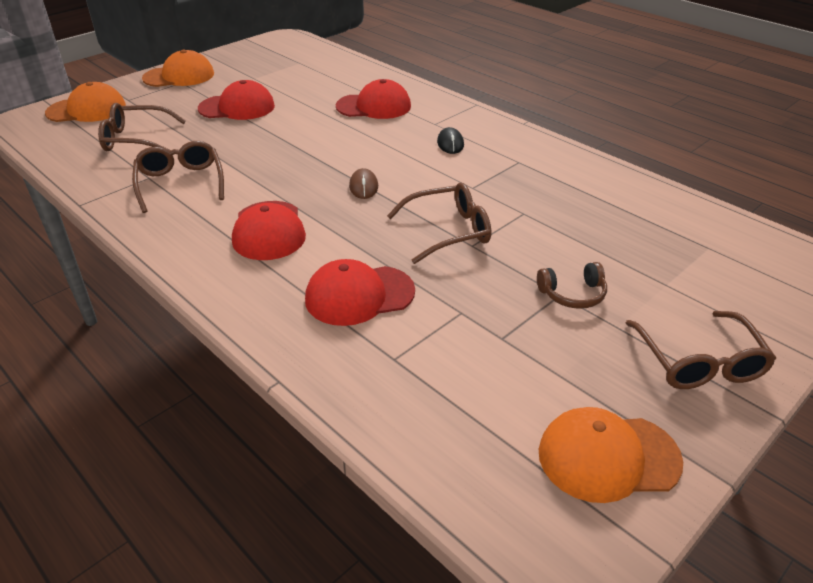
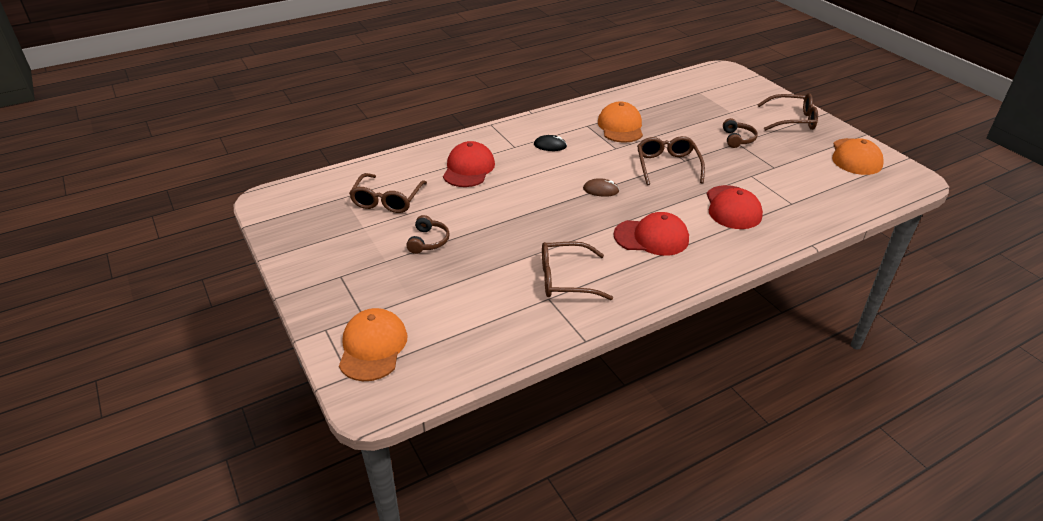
camera: 75 degrees left, 0 degrees up
(136, 139) = (467, 307): brown glasses -> brown glasses (387, 200)
(179, 76) = (322, 277): orange cap -> orange cap (620, 127)
(237, 107) = (428, 241): red cap -> brown headphones

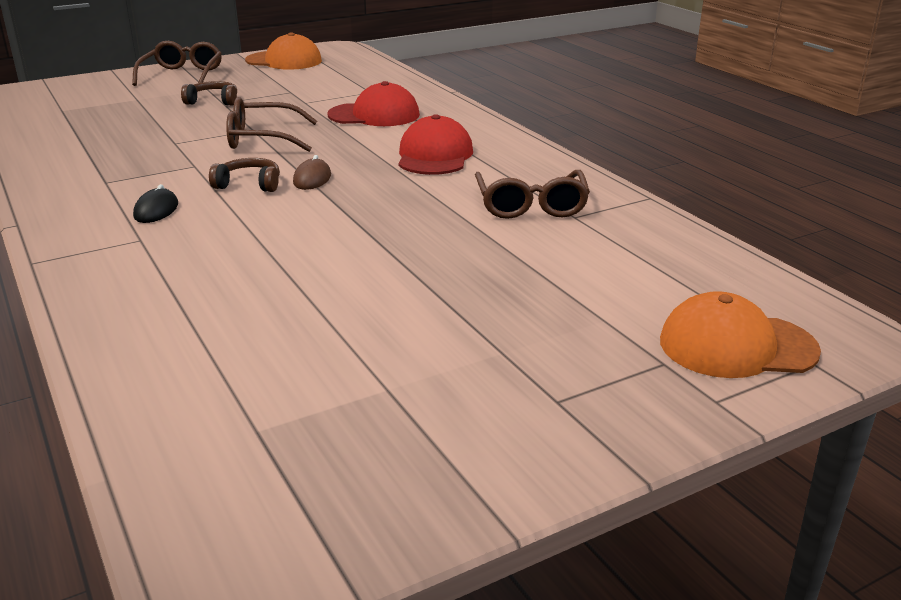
camera: 90 degrees left, 10 degrees down
(387, 200) = (288, 366): brown glasses -> none
(428, 241) = (440, 311): brown headphones -> brown headphones (249, 184)
(468, 169) = (199, 281): red cap -> none
(620, 127) = (129, 160): orange cap -> none

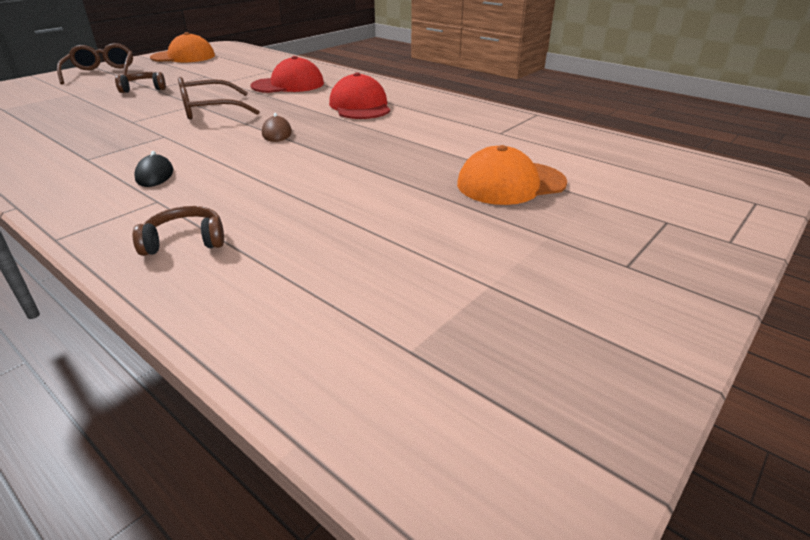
camera: 20 degrees left, 5 degrees up
(249, 184) = (225, 144): brown headphones -> brown headphones (185, 241)
(531, 205) = (462, 129): brown glasses -> none
(737, 346) = (699, 200): orange cap -> orange cap (510, 183)

